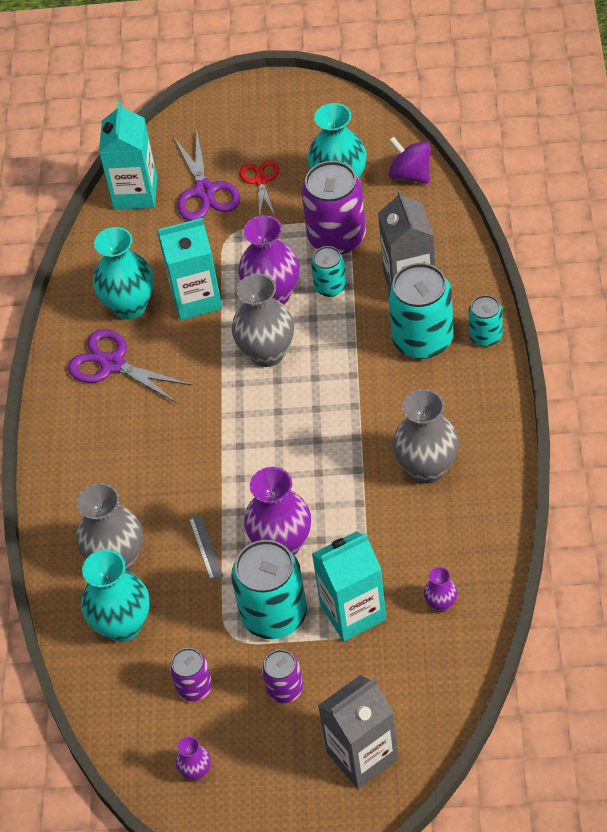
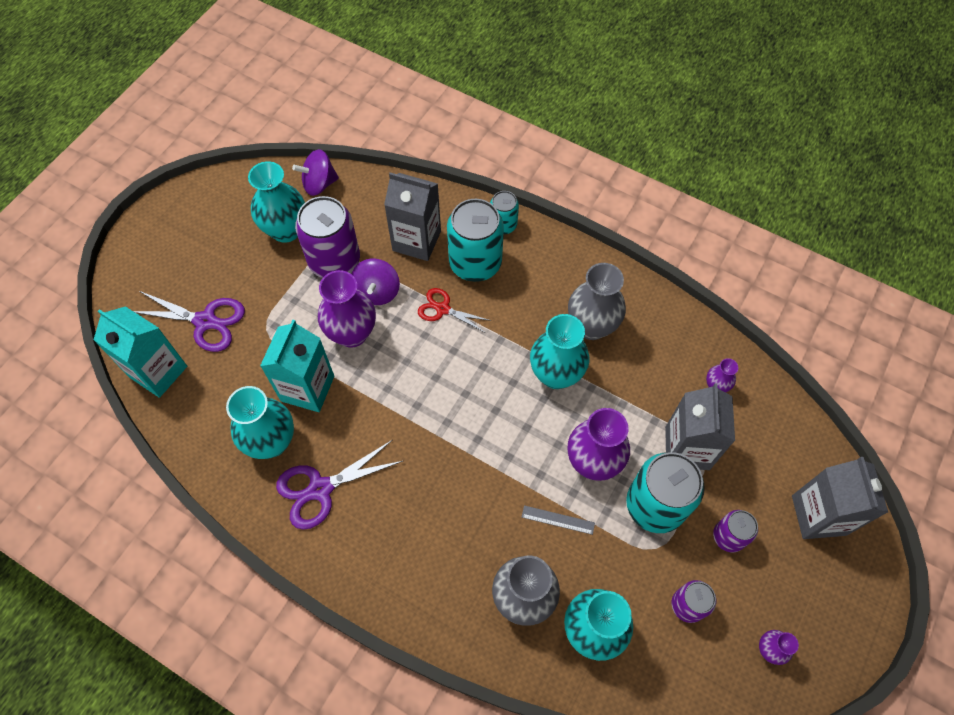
camera: 65 degrees left, 10 degrees up
(260, 180) = (233, 278): red scissors -> red scissors (442, 309)
(267, 353) = (404, 369): grey vase -> none
(330, 286) = (377, 291): turquoise can -> purple spinning top
(351, 468) = (556, 374): none -> turquoise vase
(353, 612) = (687, 448): turquoise carton -> grey carton

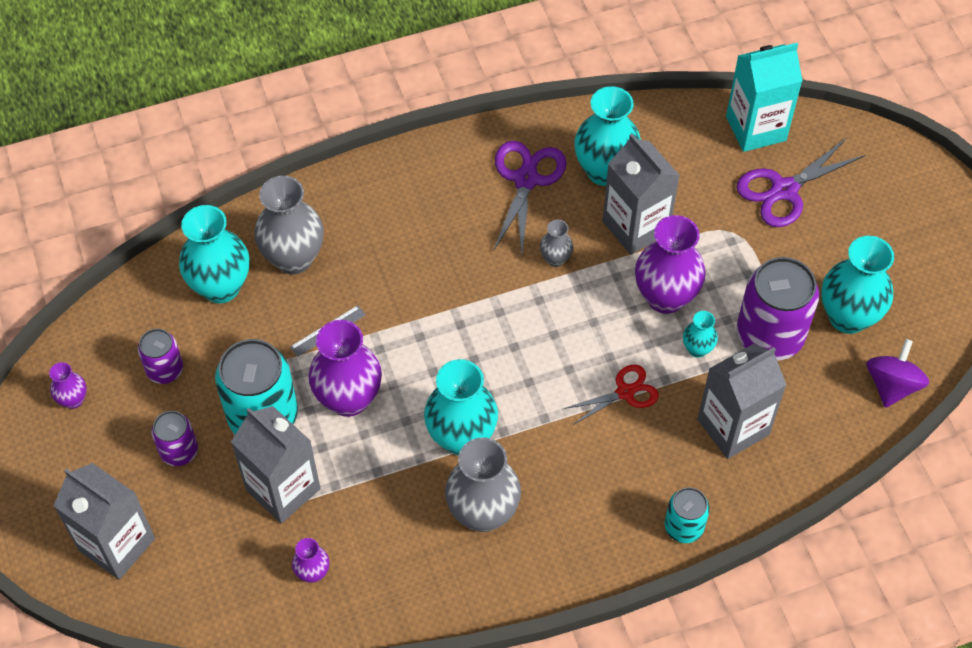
camera: 130 degrees right, 5 degrees down
(307, 388) = (635, 227): turquoise carton -> grey carton
(375, 419) = (555, 259): none -> grey vase
(377, 291) = (697, 349): purple spinning top -> turquoise vase
(475, 263) = (656, 462): turquoise can -> none

